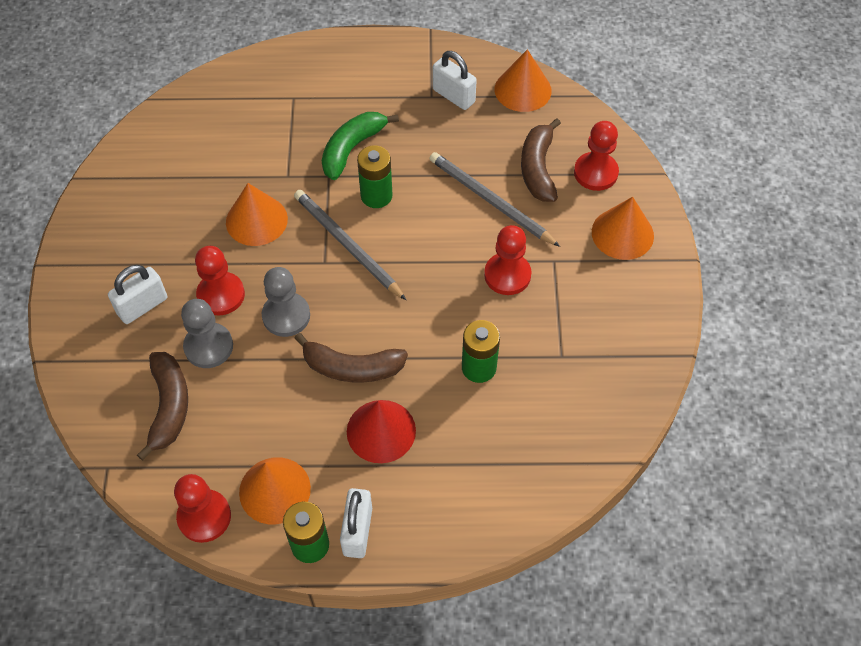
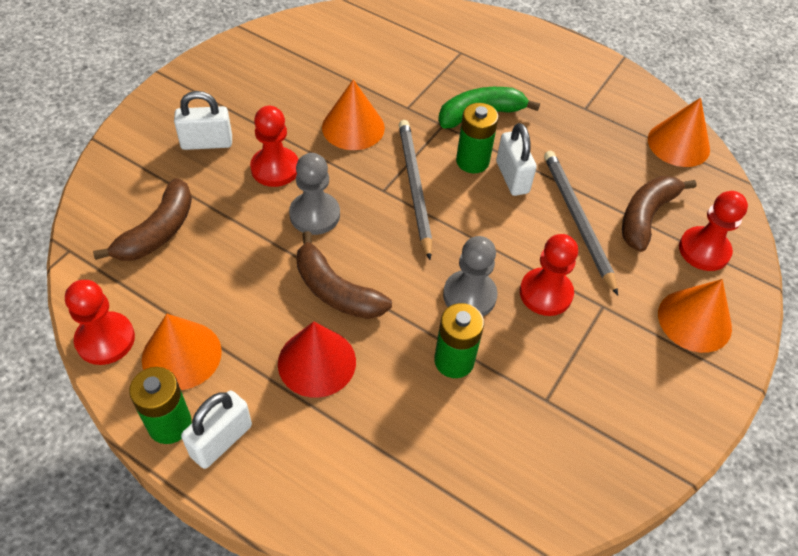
camera: 30 degrees right, 5 degrees down
(208, 346) = (230, 203): grey pawn -> grey pawn (469, 295)
(453, 96) = (606, 117): white padlock -> white padlock (512, 177)

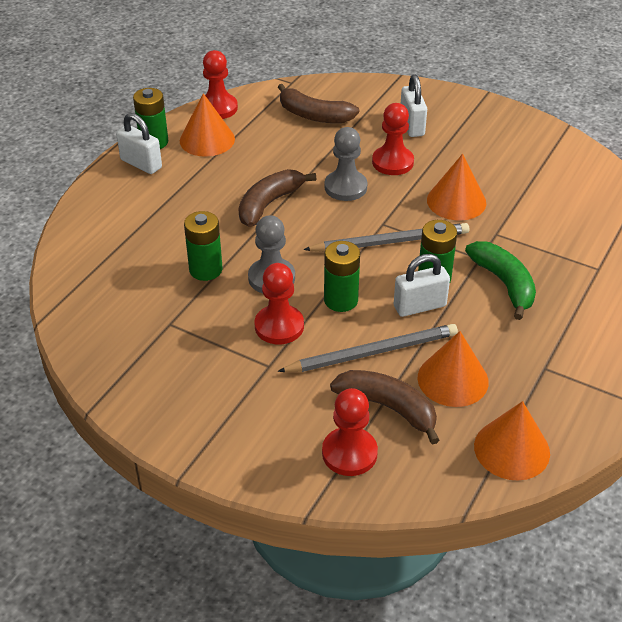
camera: 90 degrees right, 10 degrees down
(317, 362) = (203, 199): red cone -> none
(505, 237) = (341, 300): none -> green battery
(694, 320) = (257, 434): orange cone -> orange cone (453, 379)

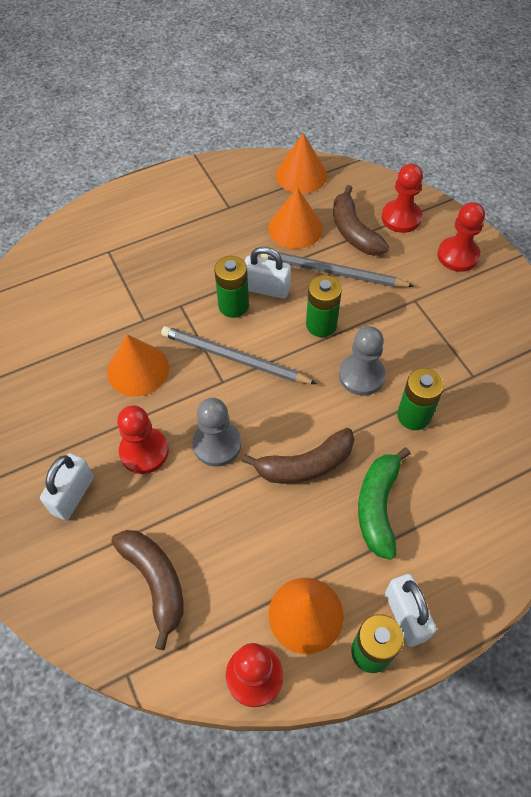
camera: 145 degrees left, 15 degrees up
(279, 326) = (386, 327): red pawn -> red pawn (458, 255)
(504, 283) = (187, 274): green banana -> green banana (378, 506)

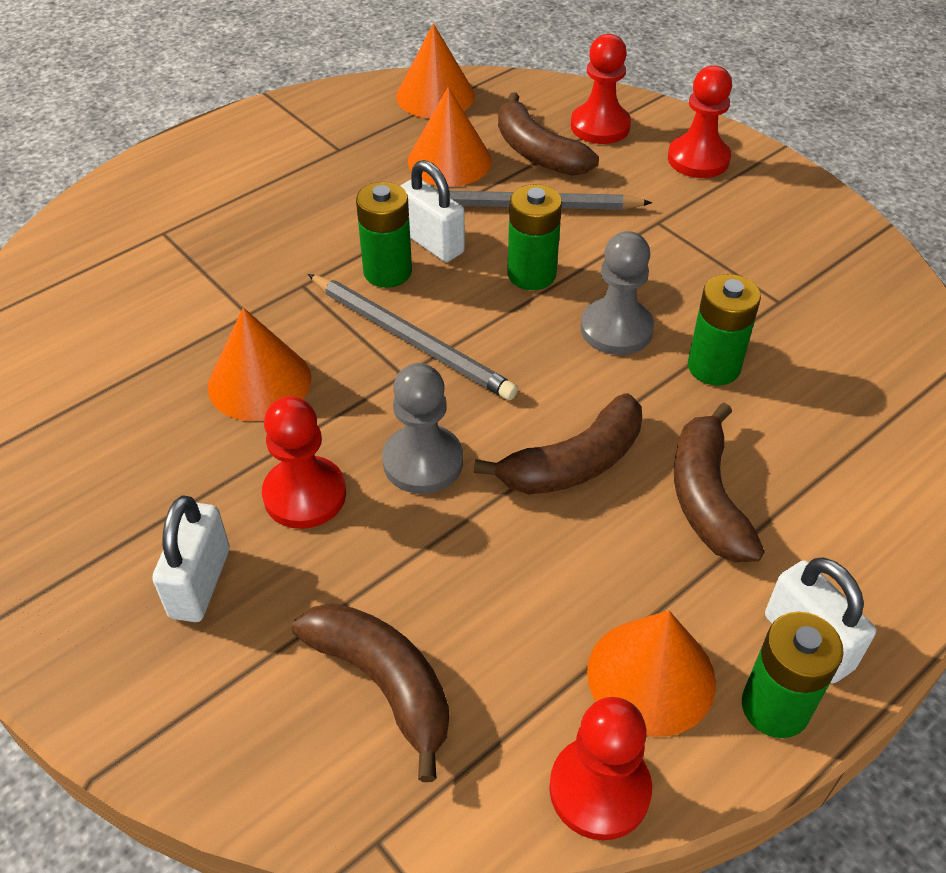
camera: 15 degrees left, 10 degrees down
(234, 358) = (411, 340): grey pencil -> grey pencil turned 150 degrees counterclockwise
(266, 289) = (432, 242): white padlock -> white padlock turned 45 degrees clockwise
(378, 506) = (707, 498): green banana -> brown banana

